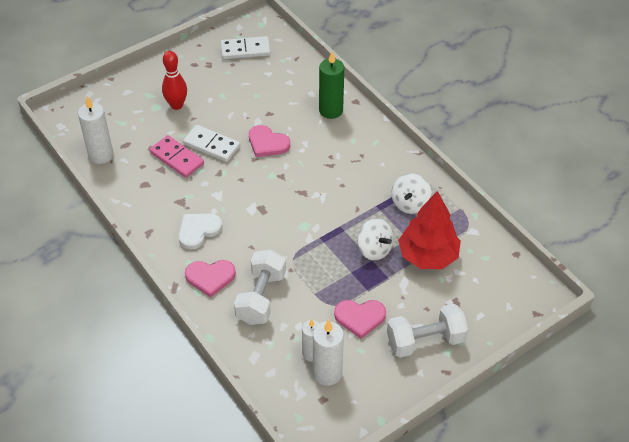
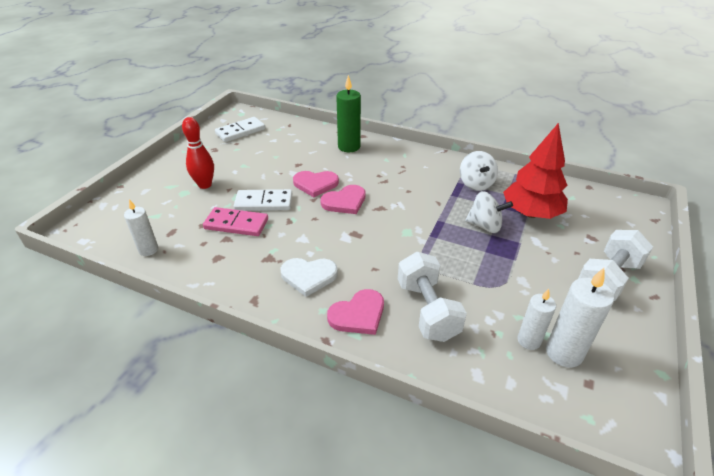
camera: 30 degrees left, 10 degrees down
(101, 155) = (148, 250): white candle -> white candle, size x0.65
(198, 231) = (308, 276): white heart -> white heart turned 105 degrees counterclockwise
(360, 318) = (534, 285): pink heart -> pink heart (345, 202)

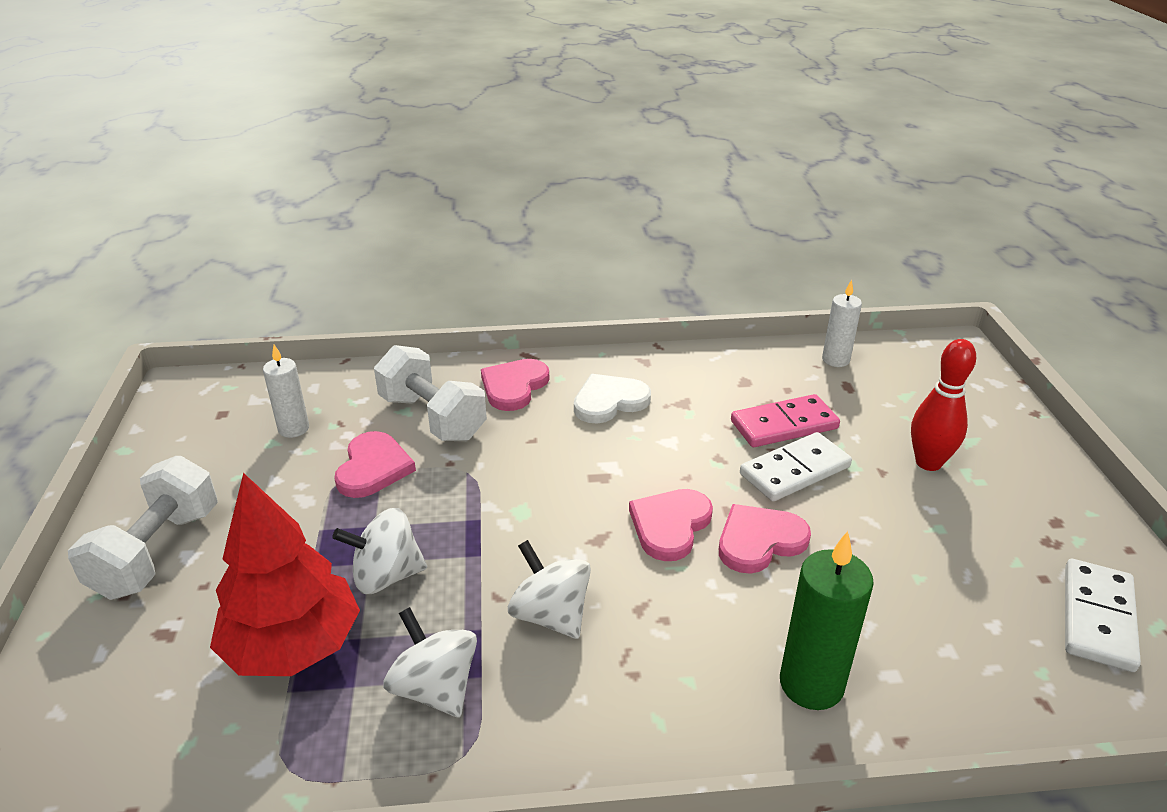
camera: 150 degrees right, 5 degrees down
(420, 189) = (550, 615): none -> white spinning top
(478, 286) = (373, 468): none -> pink heart
(564, 353) = (248, 431): white candle -> none

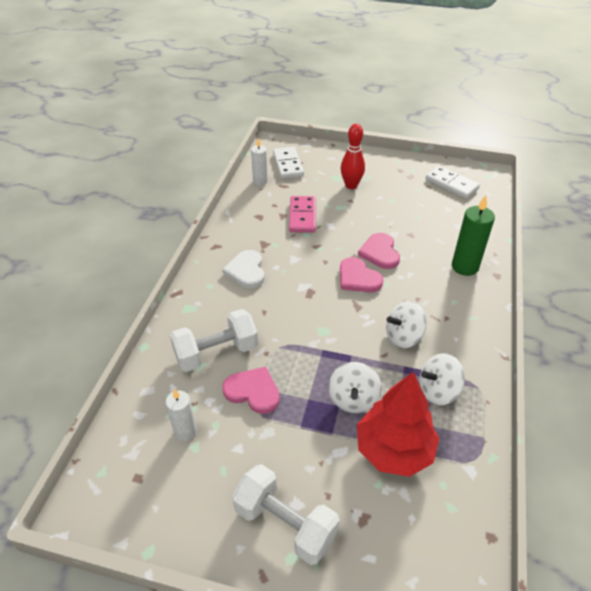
camera: 70 degrees left, 10 degrees up
(514, 386) = (206, 307): pink heart -> none
(794, 470) = (337, 225): white domino -> white domino (288, 164)

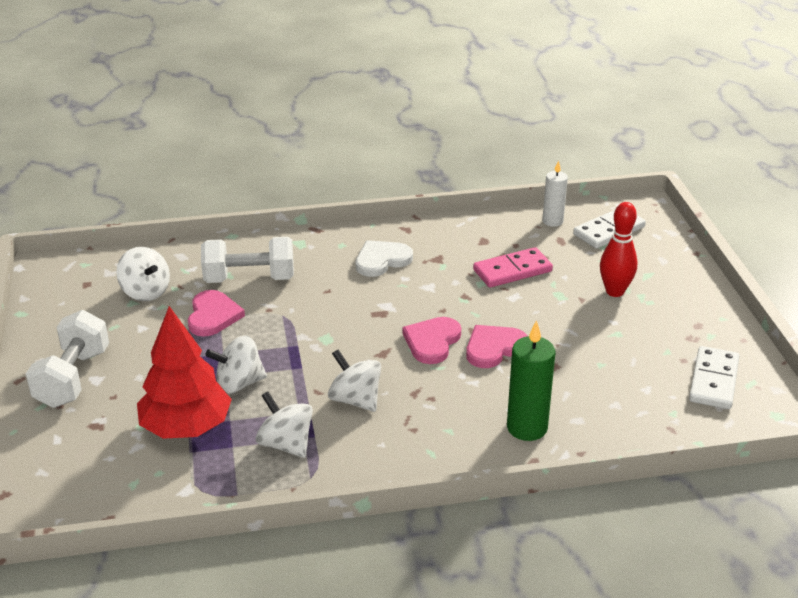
camera: 65 degrees right, 10 degrees down
(185, 431) = (145, 292): white candle -> white spinning top
(216, 353) = (249, 279): white dumbbell -> white dumbbell turned 45 degrees counterclockwise

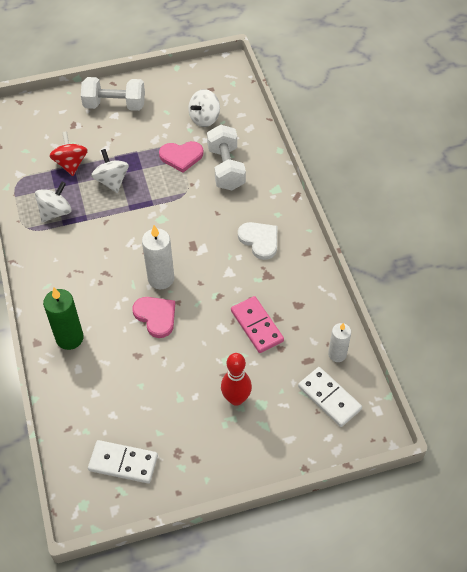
camera: 85 degrees right, 20 degrees up
(186, 427) = (71, 164): red tree -> red spinning top
(355, 400) = (97, 241): white spinning top -> none
(432, 342) = (161, 279): pink heart -> white candle

